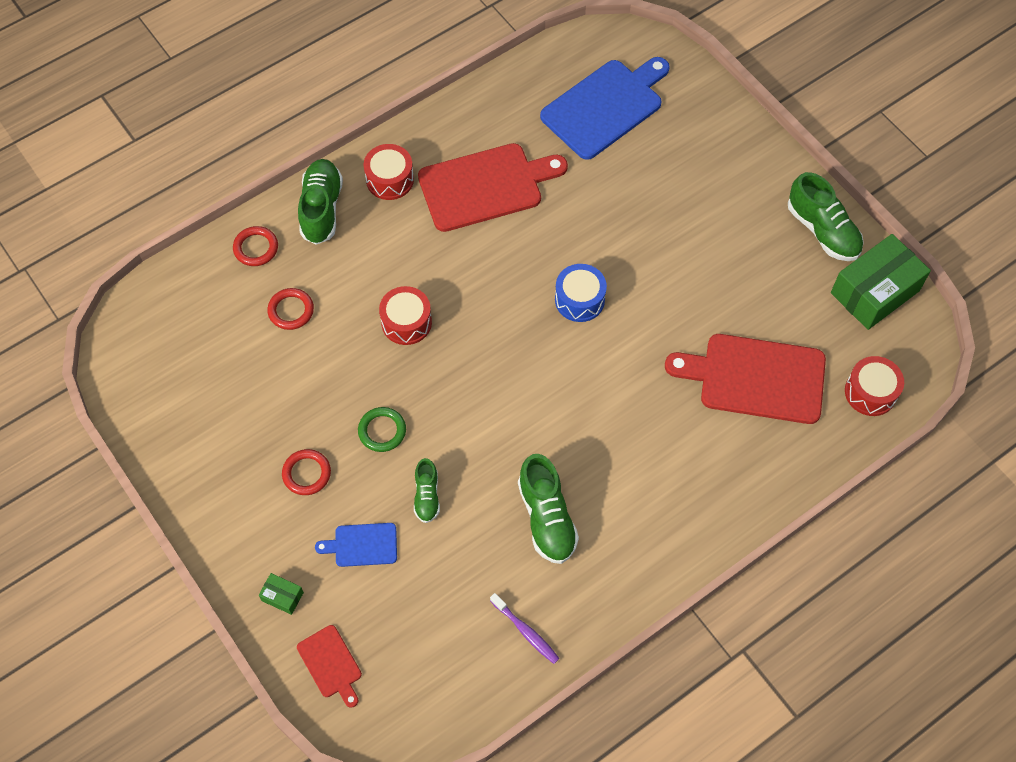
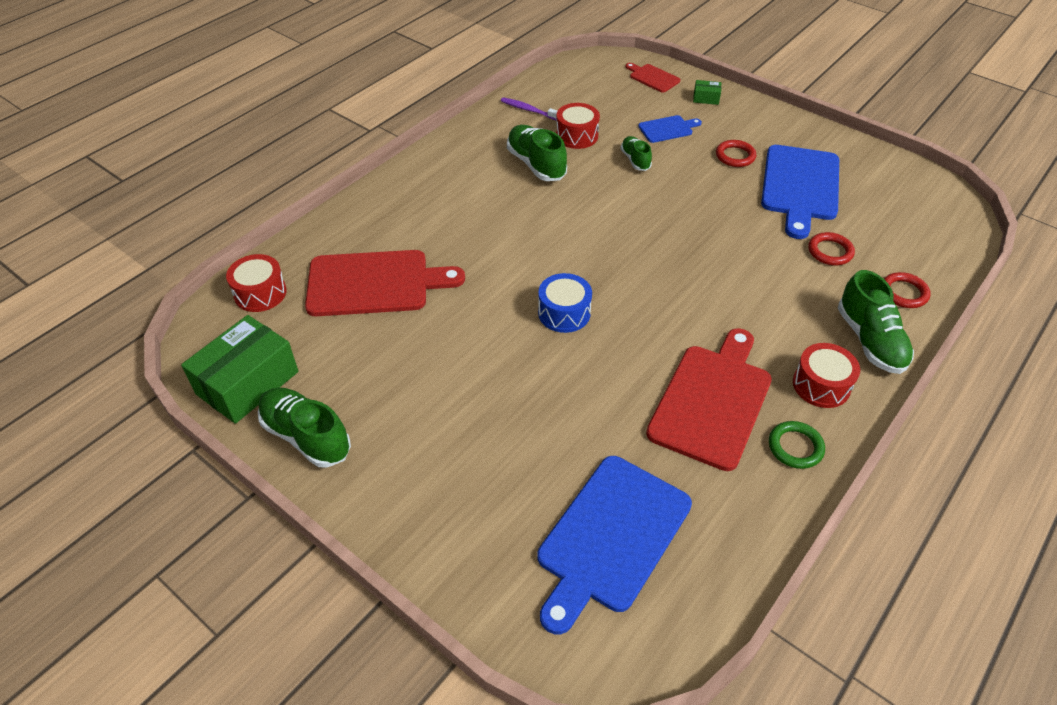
camera: 165 degrees right, 15 degrees down
(263, 406) = (800, 186): none -> blue cutting board
(382, 431) = (693, 189): green ring -> green ring (795, 447)
(406, 322) = (720, 263): red drum -> red drum (577, 136)
(485, 186) = (712, 401): red cutting board -> red cutting board turned 150 degrees clockwise

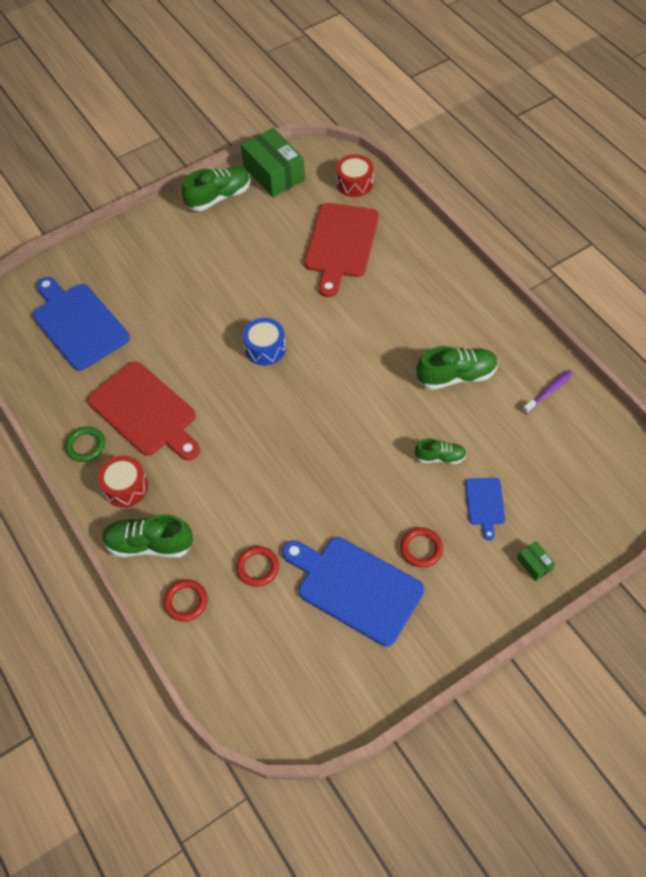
camera: 110 degrees right, 10 degrees up
(577, 136) = (493, 420): red drum -> none
(653, 77) = (588, 525): red cutting board -> none
(706, 98) = (534, 564): green box -> green box turned 60 degrees counterclockwise

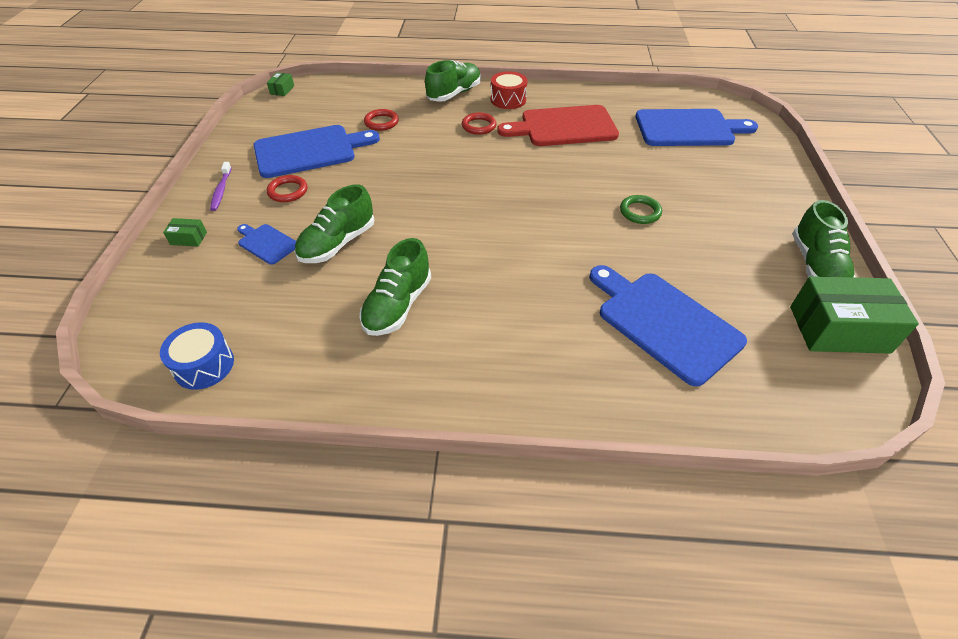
camera: 125 degrees right, 10 degrees down
(86, 446) = (561, 97): green ring -> green ring (640, 212)
(186, 601) = (398, 92): red ring -> red ring (479, 126)
(265, 348) = (566, 204): blue drum -> blue drum (204, 365)
(276, 733) = (282, 90): none -> green box
(340, 244) = (664, 322): red cutting board -> blue cutting board
(354, 183) = (774, 398): red drum -> none
(440, 457) = (337, 243): green shoe -> green shoe, size x1.71
(548, 392) = (293, 364): purple toothbrush -> purple toothbrush (221, 190)

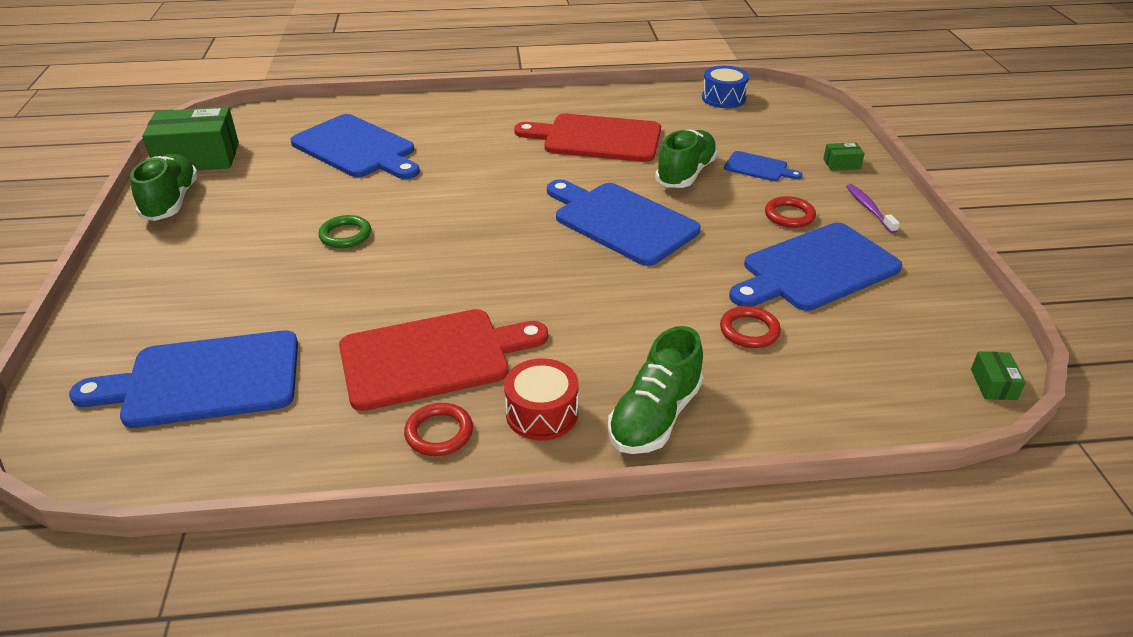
camera: 170 degrees right, 10 degrees down
(397, 305) = (597, 138): green shoe -> red cutting board
(420, 200) = (621, 221): none -> blue cutting board
(479, 126) = (581, 342): red ring -> red ring (439, 433)

